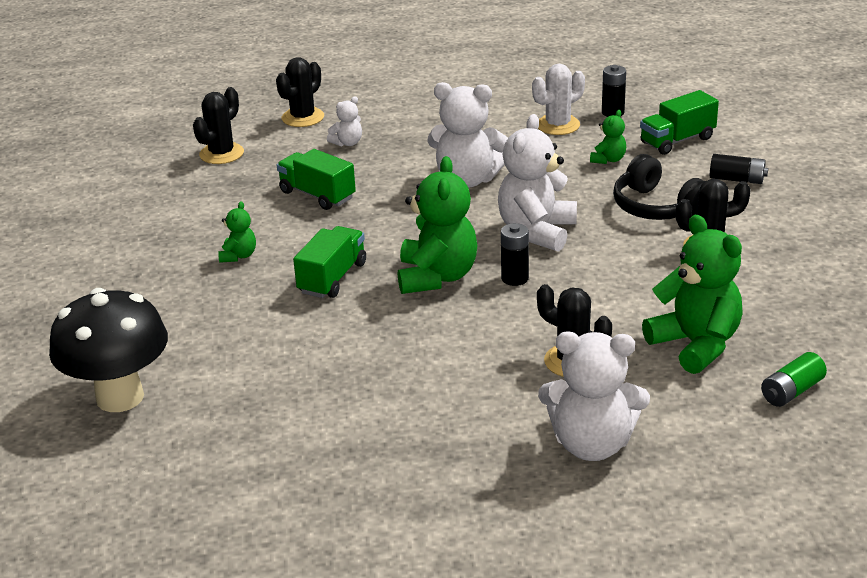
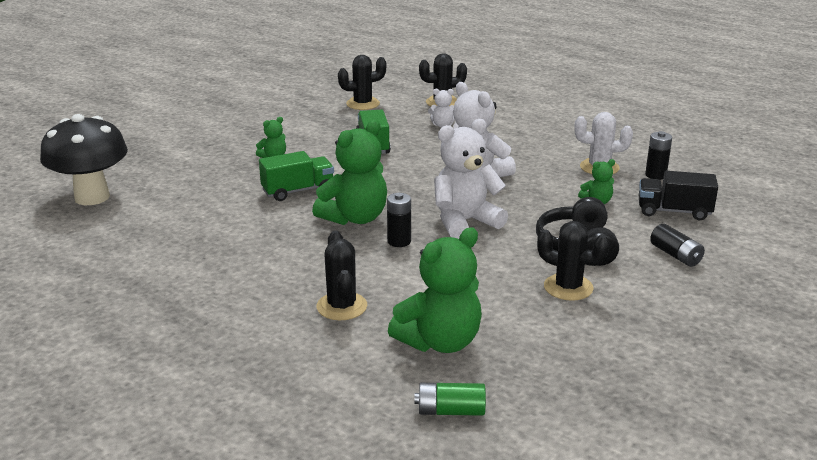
camera: 40 degrees right, 5 degrees down
(592, 444) = (259, 360): white teddy bear -> none
(677, 140) = (674, 211): green truck -> black truck
(695, 345) = (440, 342): green teddy bear -> green teddy bear turned 45 degrees clockwise

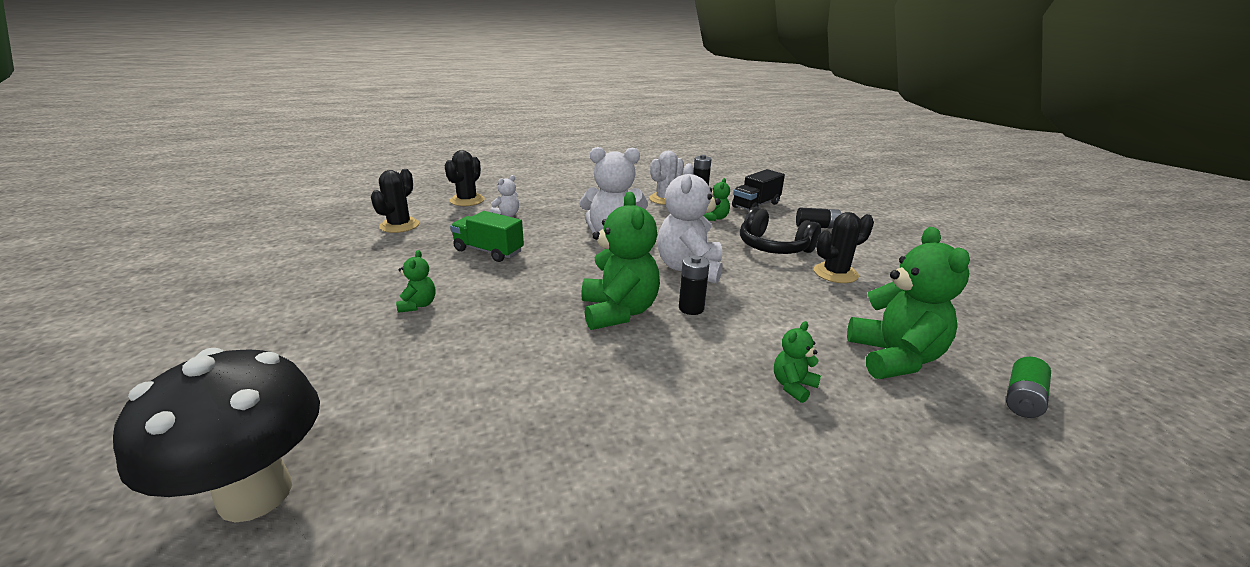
camera: 55 degrees left, 0 degrees up
(298, 191) = (517, 320): green truck -> none
(342, 306) = (793, 386): black cactus -> green teddy bear

